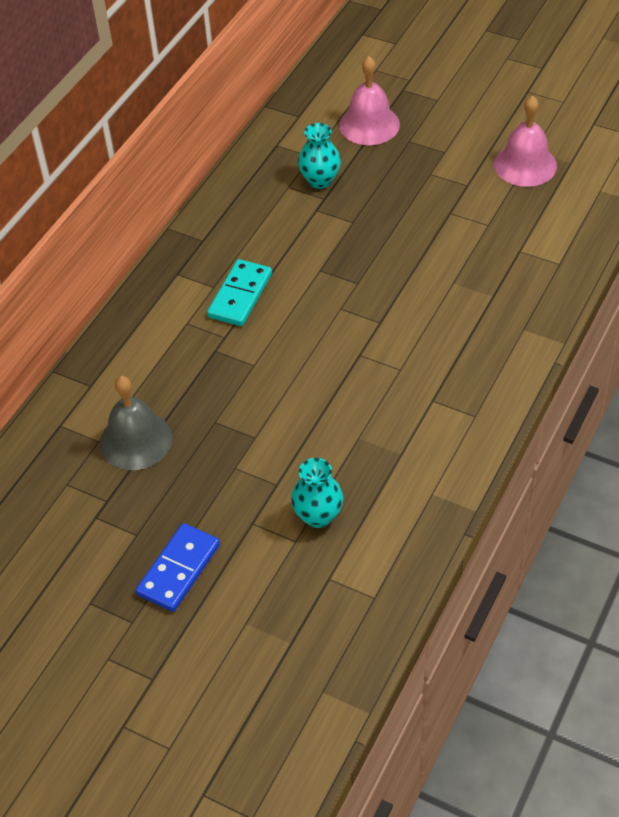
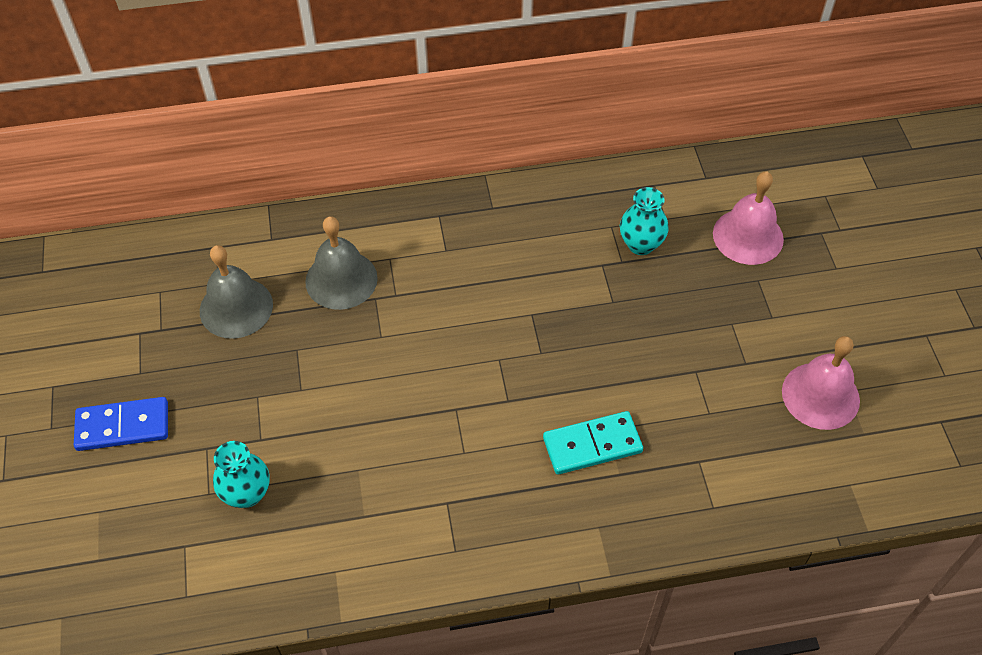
camera: 50 degrees right, 5 degrees up
(176, 361) = (341, 279): none -> grey bell
(240, 295) = (451, 275): turquoise domino -> turquoise domino (592, 445)

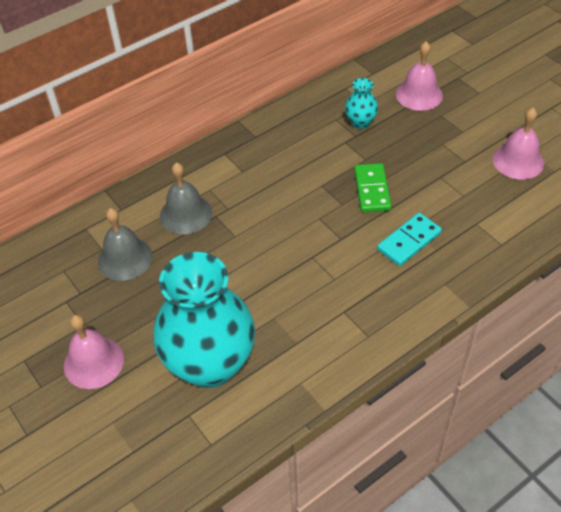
camera: 25 degrees left, 5 degrees down
(123, 426) = (93, 362): blue domino -> pink bell
(247, 493) = (210, 364): turquoise vase -> turquoise vase, size x2.36
(592, 349) = (372, 190): none -> green domino

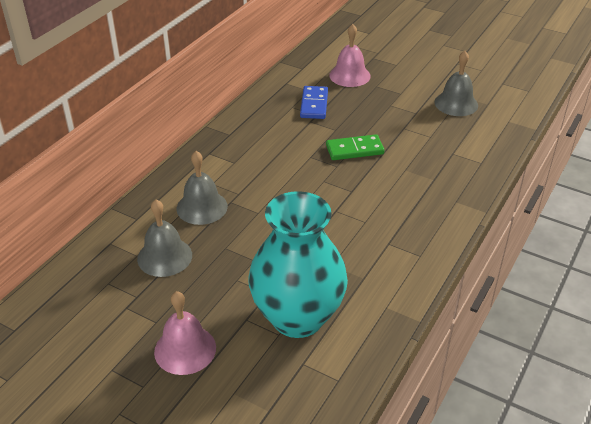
camera: 25 degrees left, 10 degrees down
(360, 122) = (314, 104): turquoise vase -> blue domino
(372, 190) = (354, 150): green domino -> green domino turned 75 degrees counterclockwise
(409, 241) = (408, 179): turquoise domino -> none
(518, 161) = (456, 103): pink bell -> grey bell

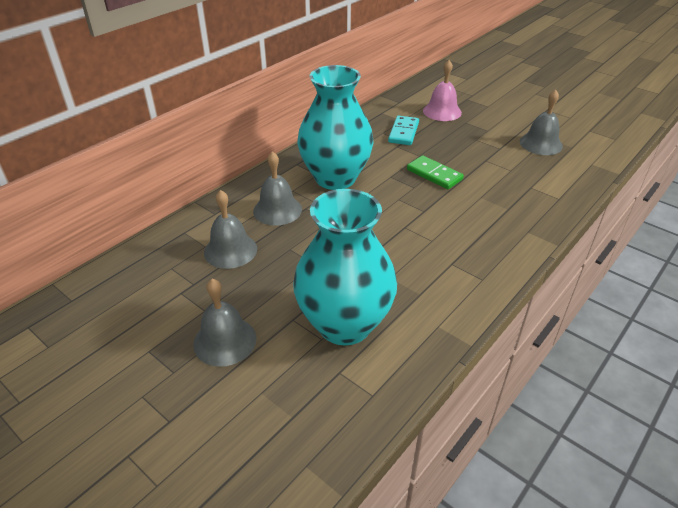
camera: 10 degrees right, 0 degrees up
(185, 349) = (225, 341): pink bell -> grey bell
(254, 165) = (335, 178): none -> turquoise vase
(314, 104) = (403, 132): blue domino -> turquoise domino
(354, 150) = (434, 174): green domino -> green domino turned 45 degrees clockwise

